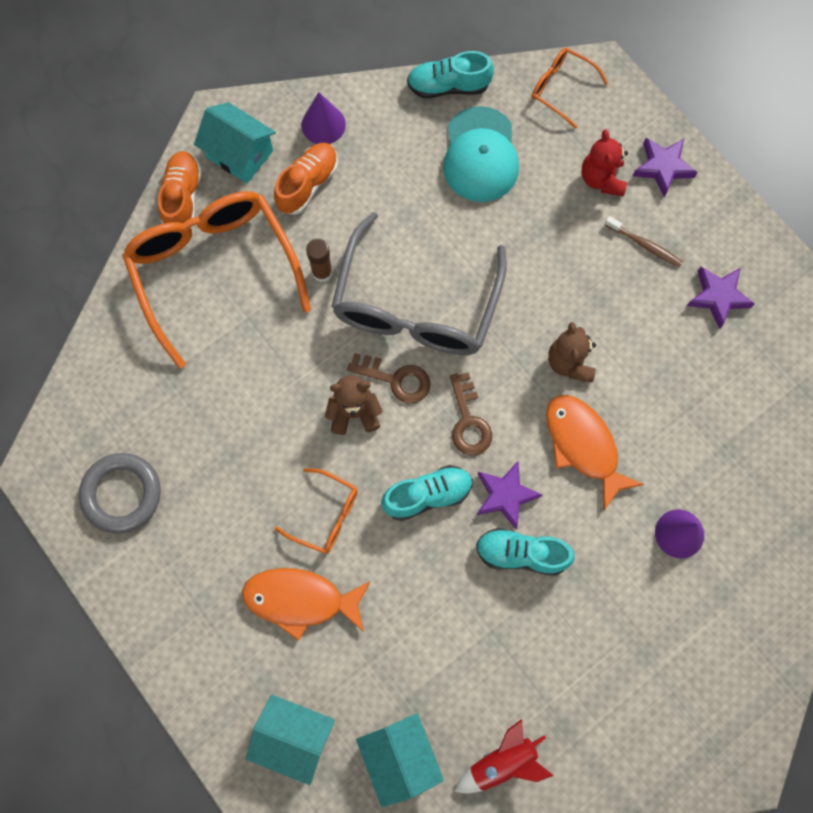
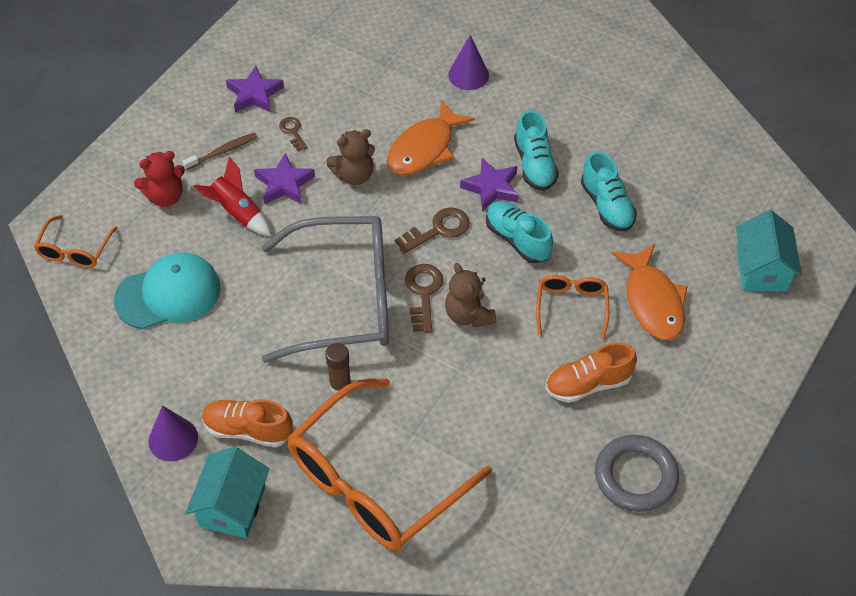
camera: 110 degrees left, 20 degrees down
(183, 197) = (302, 543): orange shoe -> orange shoe (588, 384)
(399, 757) = (733, 197): turquoise house -> none
(448, 86) = (96, 342): turquoise shoe -> turquoise shoe (607, 206)
(502, 761) = (697, 135): red rocket -> red rocket (237, 213)
(644, 245) = (222, 151): brown toothbrush -> brown toothbrush turned 45 degrees clockwise
(650, 320) = (293, 132): none -> brown key
(663, 167) = (140, 156): purple star -> purple star (284, 184)

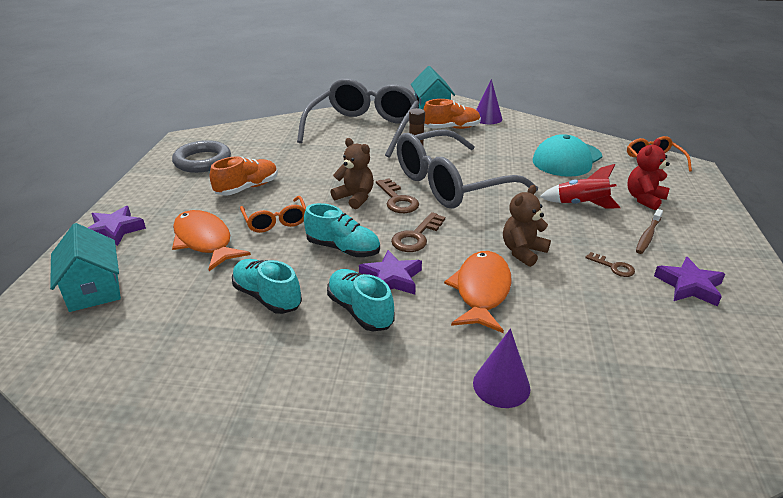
camera: 155 degrees right, 20 degrees down
(284, 184) = (571, 230): purple star -> purple star (114, 230)
(376, 481) = (363, 129): orange glasses -> grey glasses

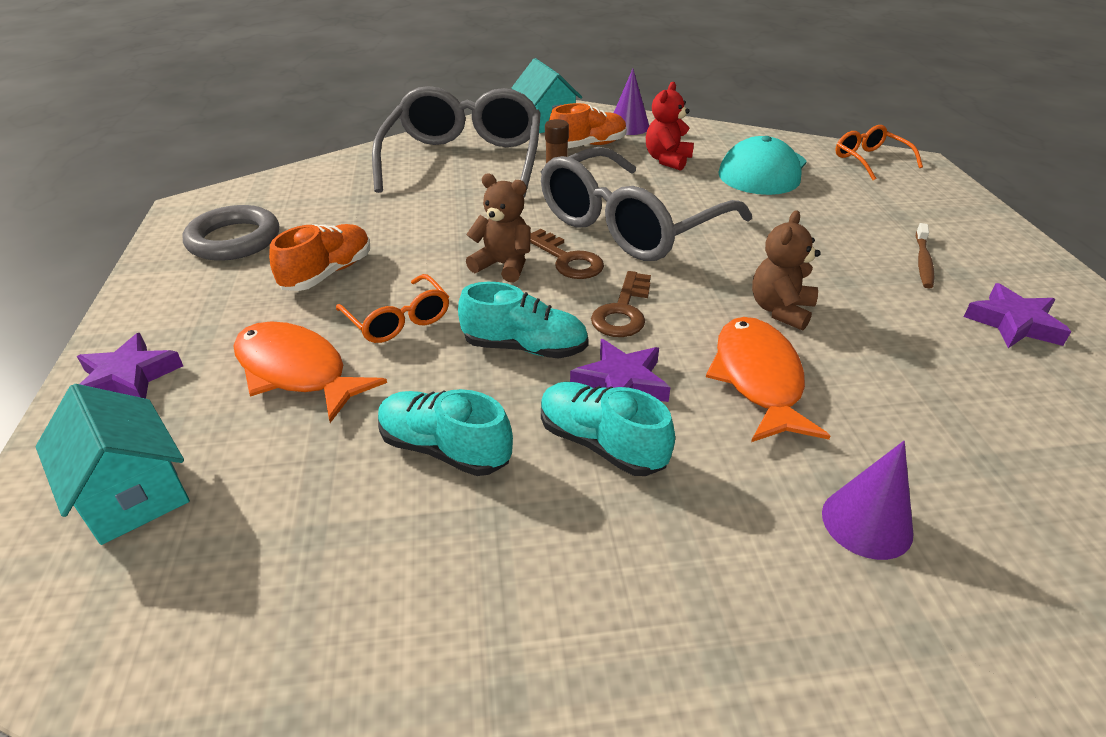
camera: 15 degrees left, 5 degrees up
(581, 204) = (816, 230): red rocket -> none
(613, 267) = (907, 312): brown key -> none
(644, 199) = (889, 212): red teddy bear -> red teddy bear (667, 160)

